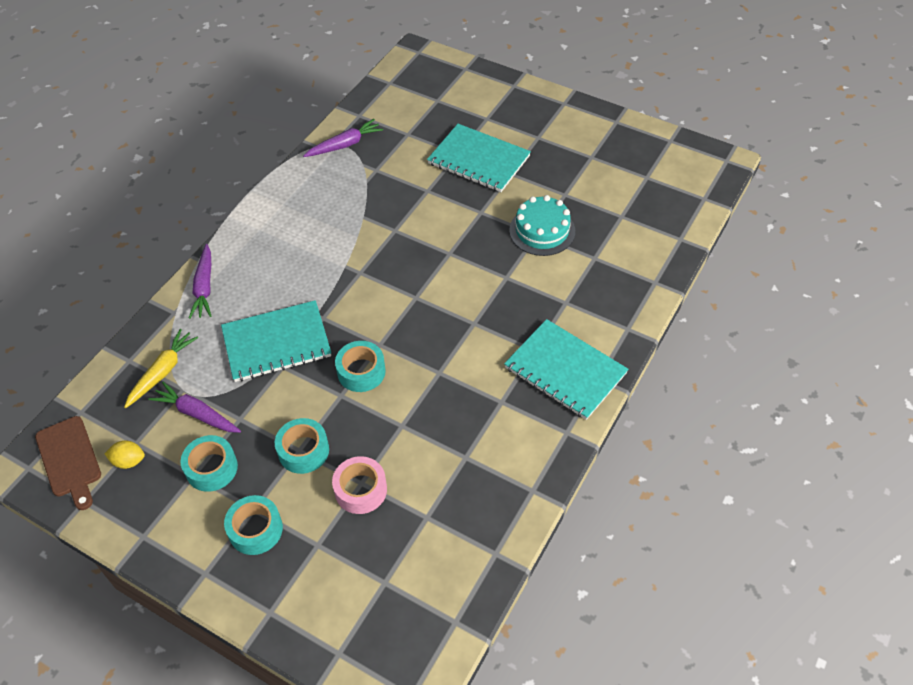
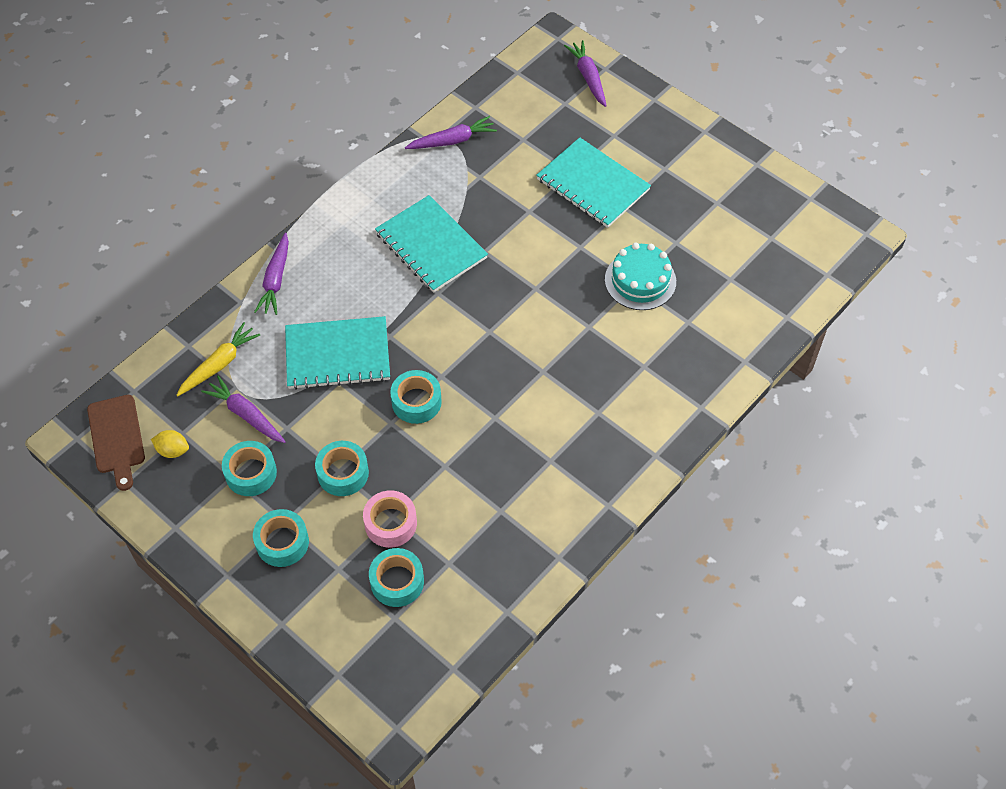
camera: 10 degrees right, 5 degrees up
(379, 545) = (397, 582): none -> turquoise tape
(452, 77) = (588, 77): none -> purple carrot
(565, 371) = (623, 440): turquoise notebook -> turquoise notebook (431, 246)

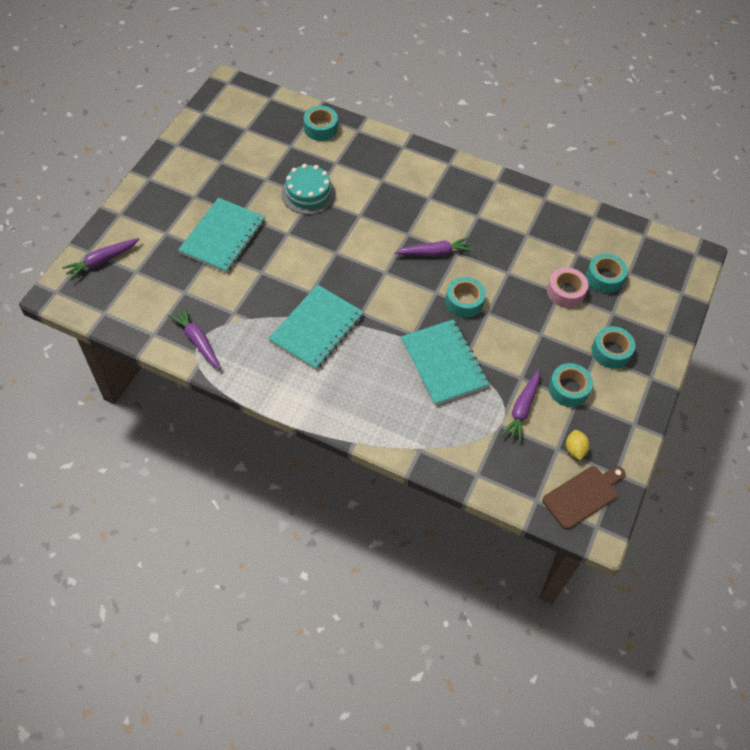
camera: 110 degrees left, 0 degrees up
(219, 364) = (485, 444): yellow carrot -> none
(275, 280) = (388, 430): purple carrot -> purple carrot (435, 252)
(343, 473) = (541, 331): turquoise tape -> turquoise tape (320, 128)

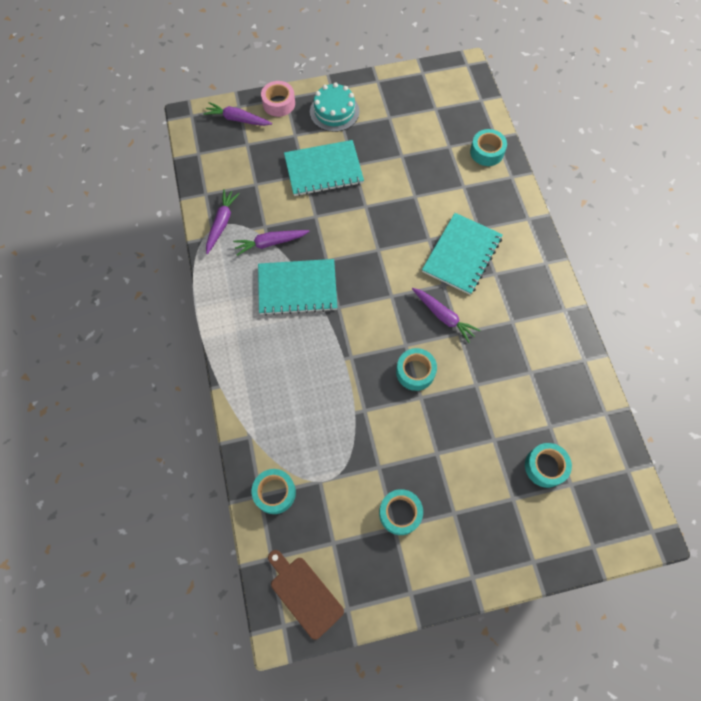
camera: 55 degrees right, 10 degrees up
(308, 193) = (415, 191): turquoise cake -> turquoise cake (334, 111)
(444, 363) = (342, 398): turquoise notebook -> turquoise notebook (462, 255)
(522, 409) = (349, 488): purple carrot -> purple carrot (270, 243)
(565, 292) = (498, 444): pink tape -> pink tape (279, 103)
(574, 449) = (344, 558): yellow lemon -> none
(583, 495) = (304, 594): brown cutting board -> brown cutting board turned 150 degrees counterclockwise
(611, 351) = (470, 524): turquoise tape -> turquoise tape (274, 492)

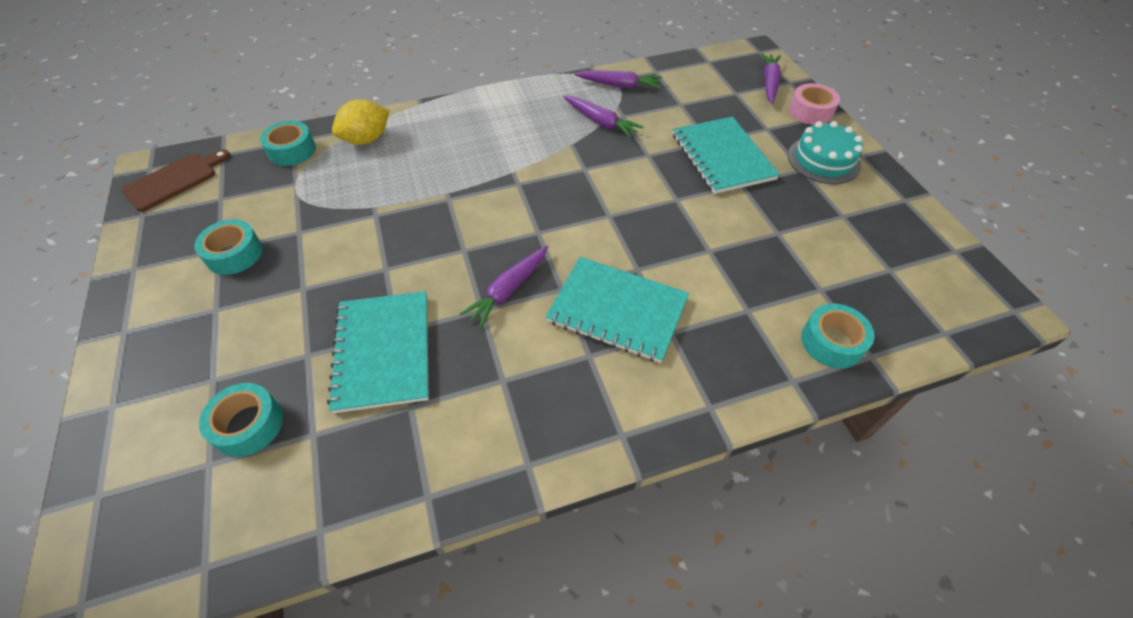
camera: 85 degrees right, 15 degrees down
(267, 428) = (367, 139): none -> yellow lemon
(270, 243) = (601, 122): purple carrot -> purple carrot turned 150 degrees clockwise
(297, 288) = (542, 148): turquoise notebook -> turquoise notebook (383, 351)
(415, 372) = (423, 261): turquoise tape -> none

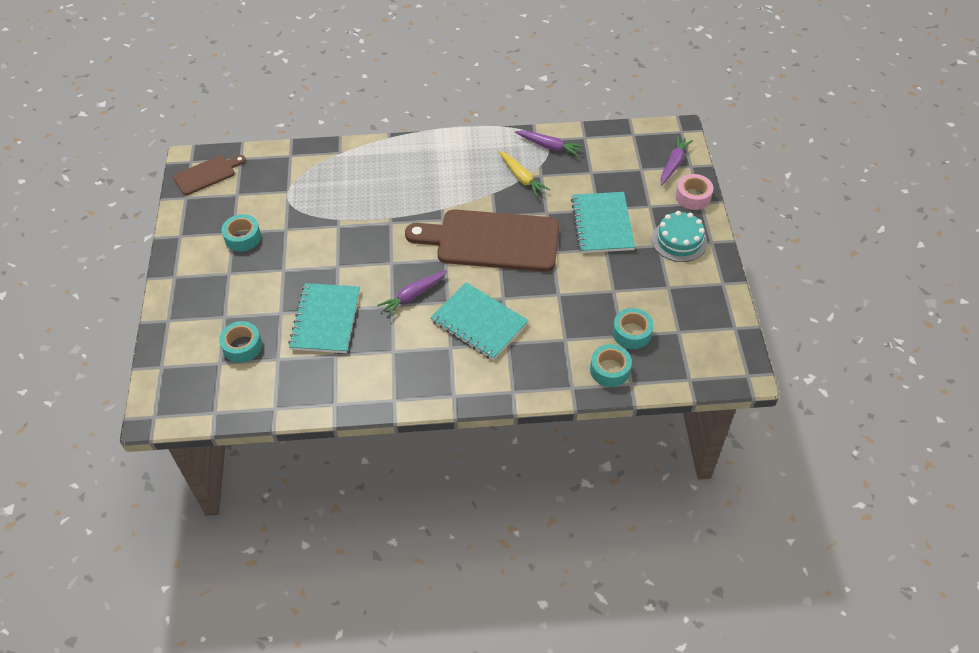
camera: 15 degrees right, 0 degrees up
(292, 150) = (289, 164): turquoise tape -> turquoise tape (632, 333)
(367, 139) = (343, 163): yellow lemon -> none
(592, 199) = (491, 241): none -> brown cutting board
(601, 122) = (521, 178): purple carrot -> yellow carrot

